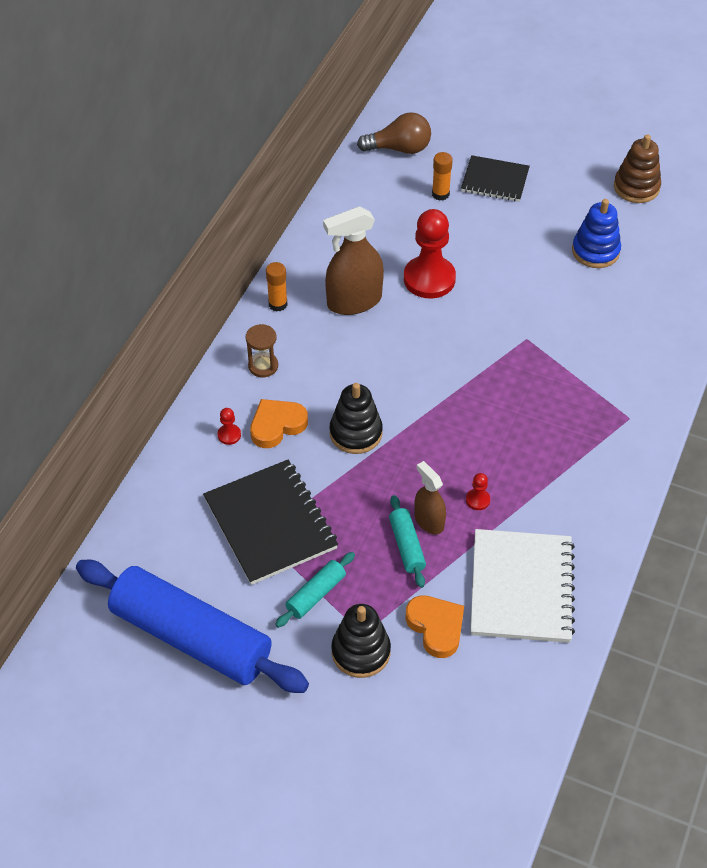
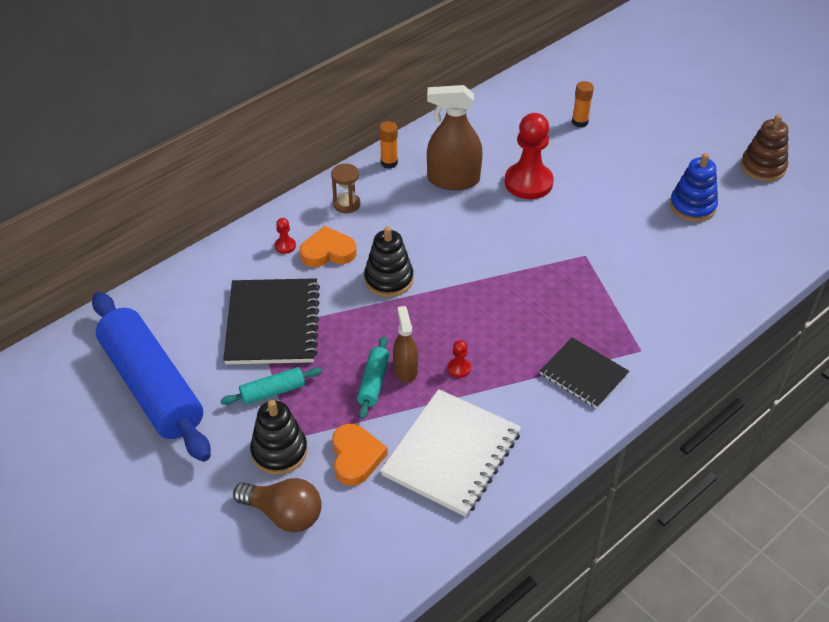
camera: 25 degrees right, 5 degrees down
(399, 149) = (566, 79): brown light bulb -> brown light bulb (284, 514)
(495, 180) = (634, 125): black notebook -> black notebook (583, 374)

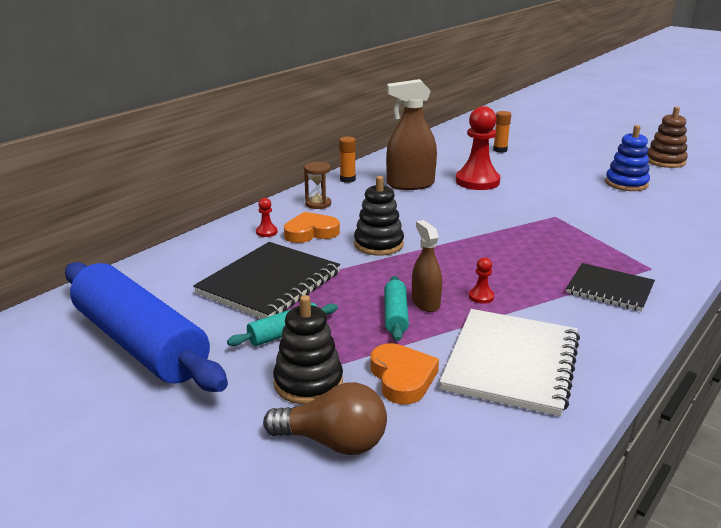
camera: 10 degrees left, 20 degrees down
(273, 324) = (269, 283): black notebook -> black notebook turned 45 degrees clockwise

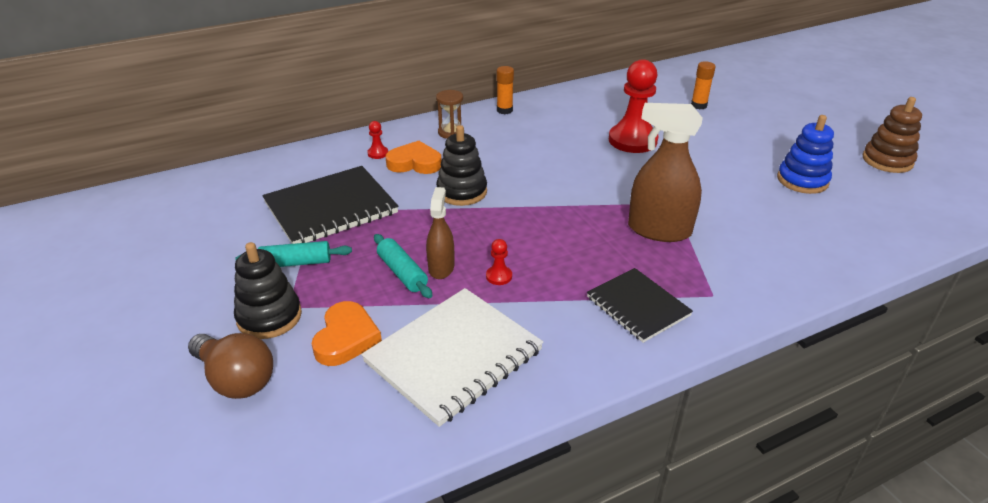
camera: 25 degrees right, 10 degrees up
(140, 343) = (185, 238): blue rolling pin -> none
(395, 315) = (402, 273): turquoise rolling pin -> turquoise rolling pin turned 60 degrees counterclockwise
(410, 184) = (559, 129): brown spray bottle -> brown spray bottle (659, 230)

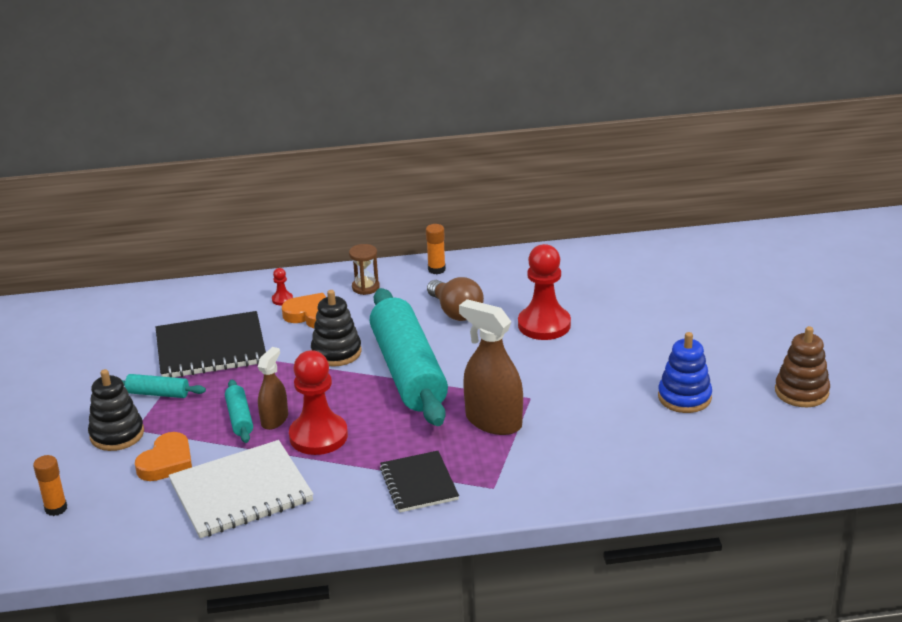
camera: 20 degrees right, 5 degrees down
(236, 379) = (73, 476): brown light bulb -> brown light bulb (456, 312)
(499, 276) = (318, 436): red pawn -> red pawn, size x2.42
(543, 198) = (408, 371): none -> turquoise rolling pin
(698, 105) = (652, 294): orange glue stick -> orange glue stick (56, 508)

